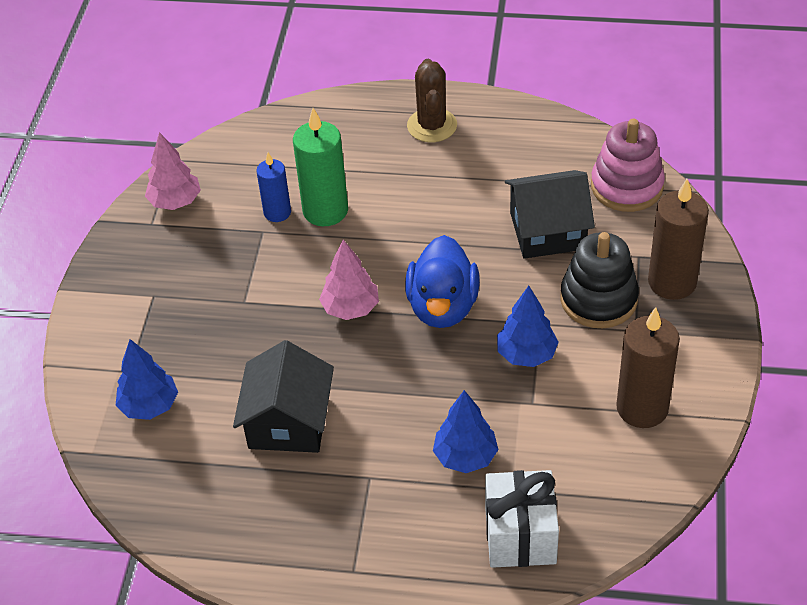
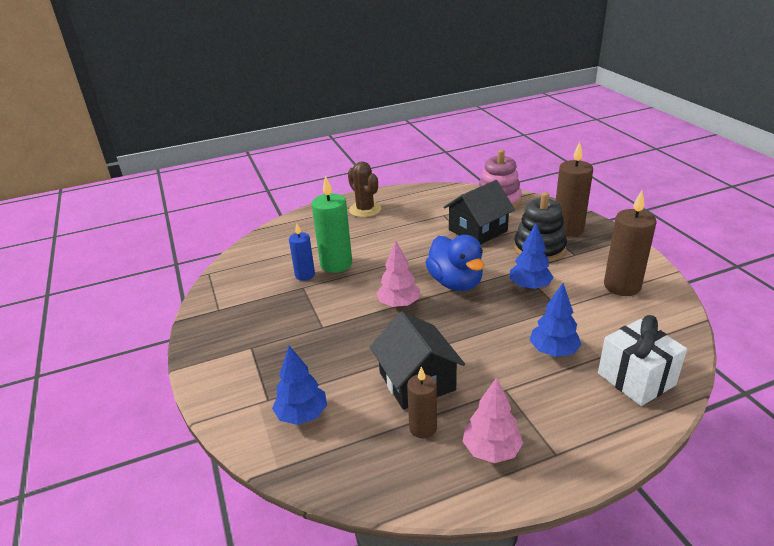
camera: 30 degrees left, 15 degrees down
(175, 202) = (228, 293): pink tree -> pink tree (491, 450)
(251, 478) = (423, 428): none -> brown candle

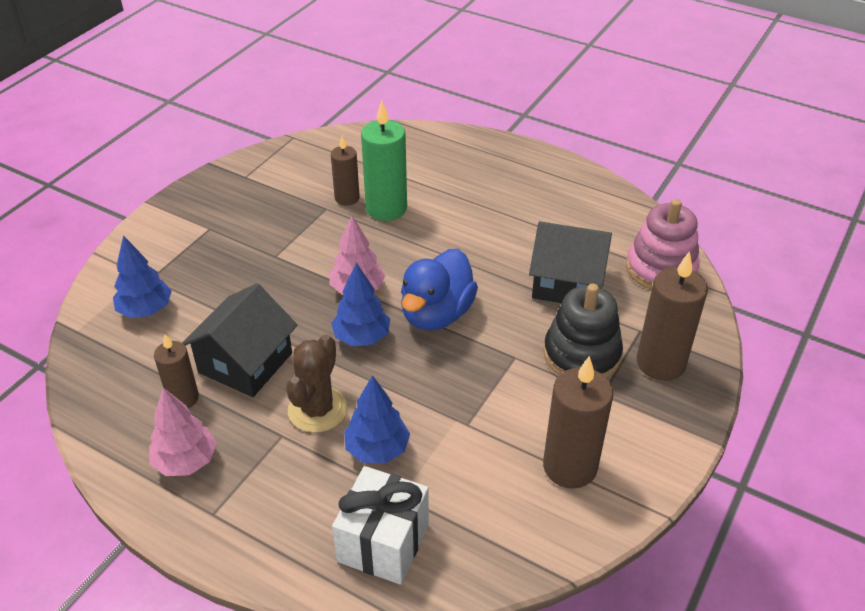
camera: 50 degrees right, 10 degrees up
(305, 275) = (347, 198): blue candle -> brown candle
(365, 210) = (514, 172): brown cactus -> brown cactus (317, 409)
(529, 286) = (487, 379): blue tree -> blue tree (362, 337)

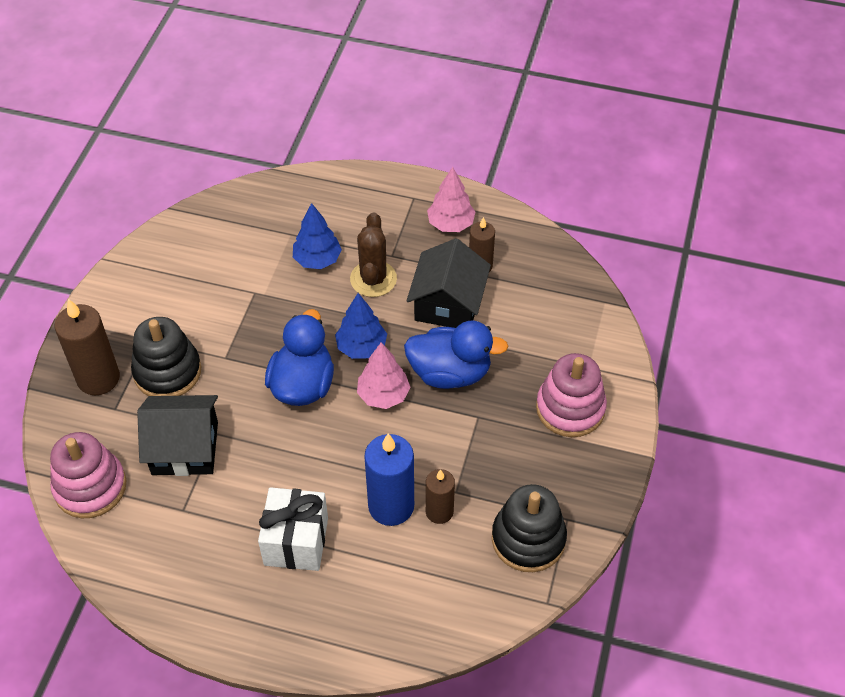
camera: 165 degrees right, 10 degrees up
(146, 310) = (560, 332): blue tree -> none
(186, 246) = (570, 408): none -> pink stacking toy
(281, 296) = (450, 373): none -> blue duck
(284, 170) = (528, 539): none -> black stacking toy
(383, 542) = (294, 204): white gift -> white gift (296, 541)
(386, 208) = (391, 506): green candle -> blue candle
(570, 467) = (173, 277): brown candle -> none

